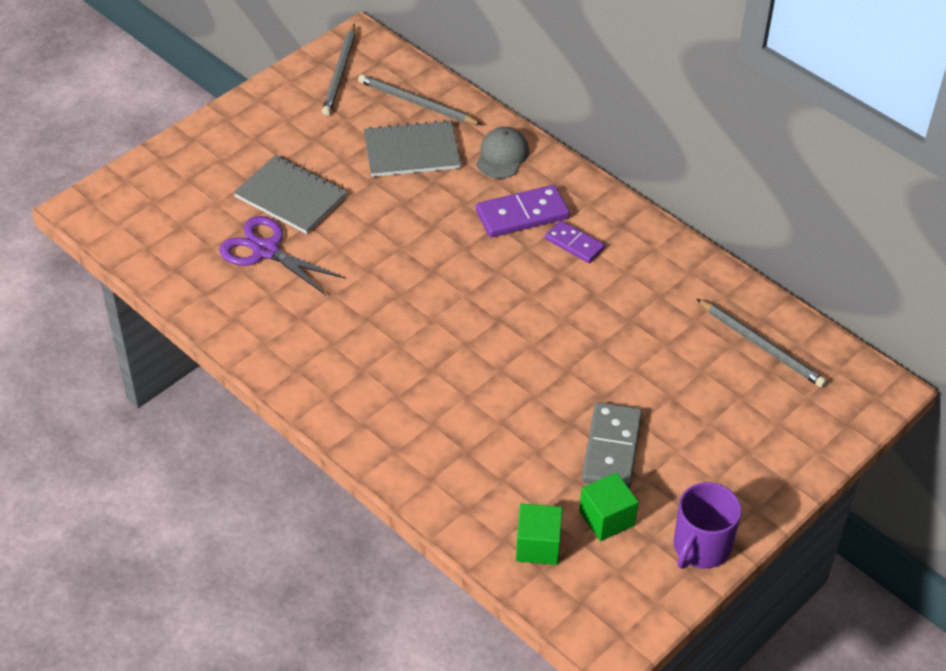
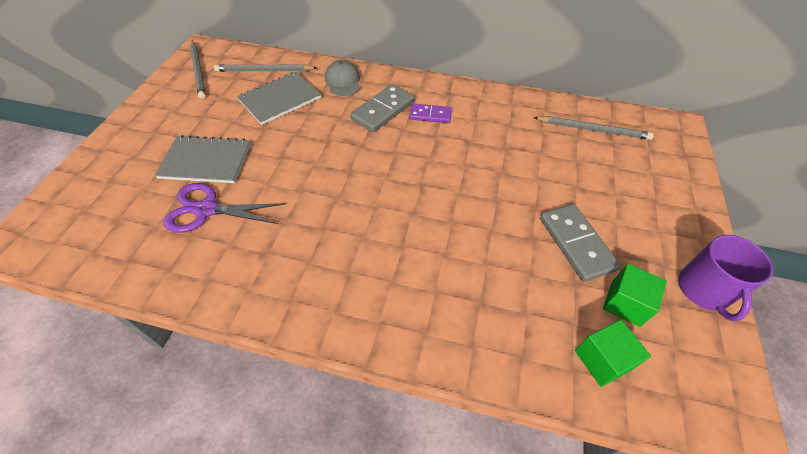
camera: 30 degrees left, 5 degrees up
(522, 214) = (383, 110): purple domino -> grey domino

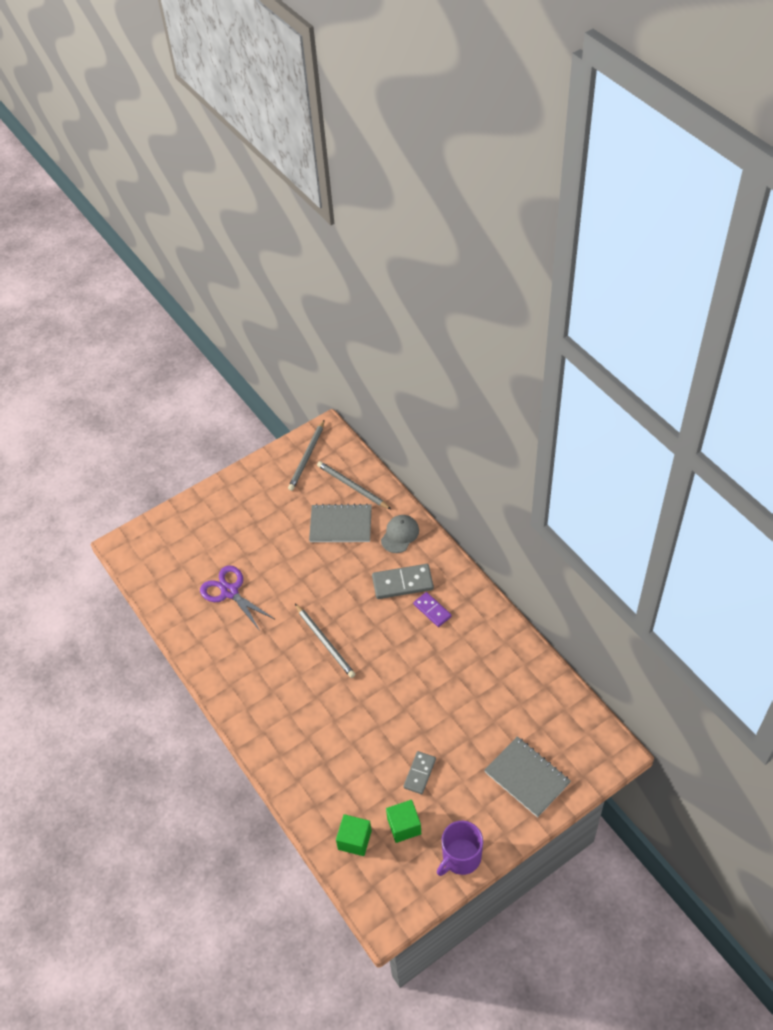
camera: 45 degrees right, 0 degrees up
(206, 161) = (254, 552): grey notebook -> grey notebook (527, 777)
(576, 243) = (419, 773): grey domino -> grey domino, size x0.64
(593, 130) = (540, 707): grey pencil -> grey pencil (325, 642)

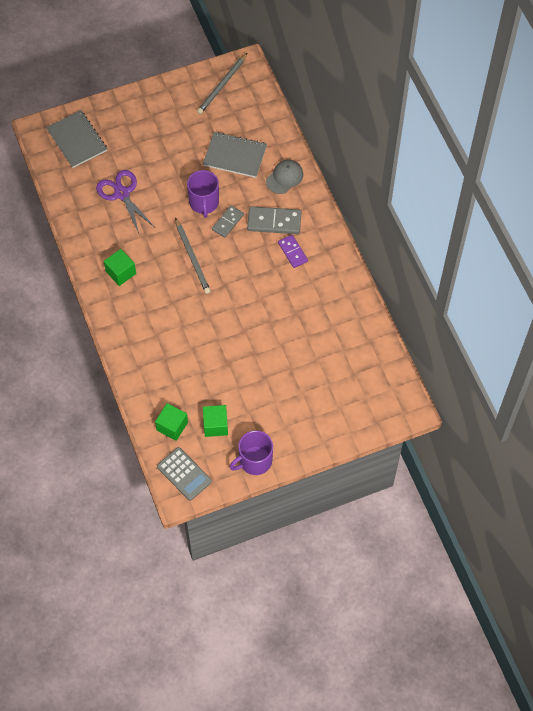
camera: 10 degrees right, 10 degrees up
(250, 677) = (121, 272): none -> green cube
(321, 581) = (204, 203): none -> purple mug
(352, 486) = (255, 123): grey pencil -> none
(384, 894) = (184, 474): none -> grey calculator
(419, 773) = (241, 386): grey domino -> grey domino (227, 222)
(527, 777) = (329, 411): grey notebook -> grey notebook (77, 140)

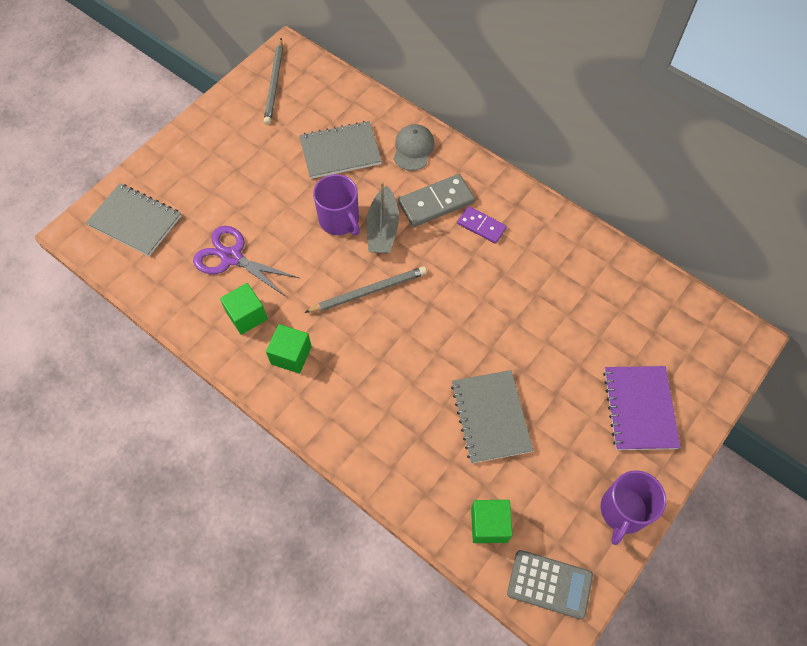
camera: 30 degrees left, 0 degrees up
(192, 257) = (369, 291): grey pencil -> grey pencil turned 60 degrees counterclockwise
(215, 369) = (491, 417): none -> grey notebook
(215, 425) = (542, 491): green cube -> green cube (247, 316)
(227, 222) = (382, 229): grey domino -> grey boat
(309, 412) = (639, 408): none -> purple notebook

